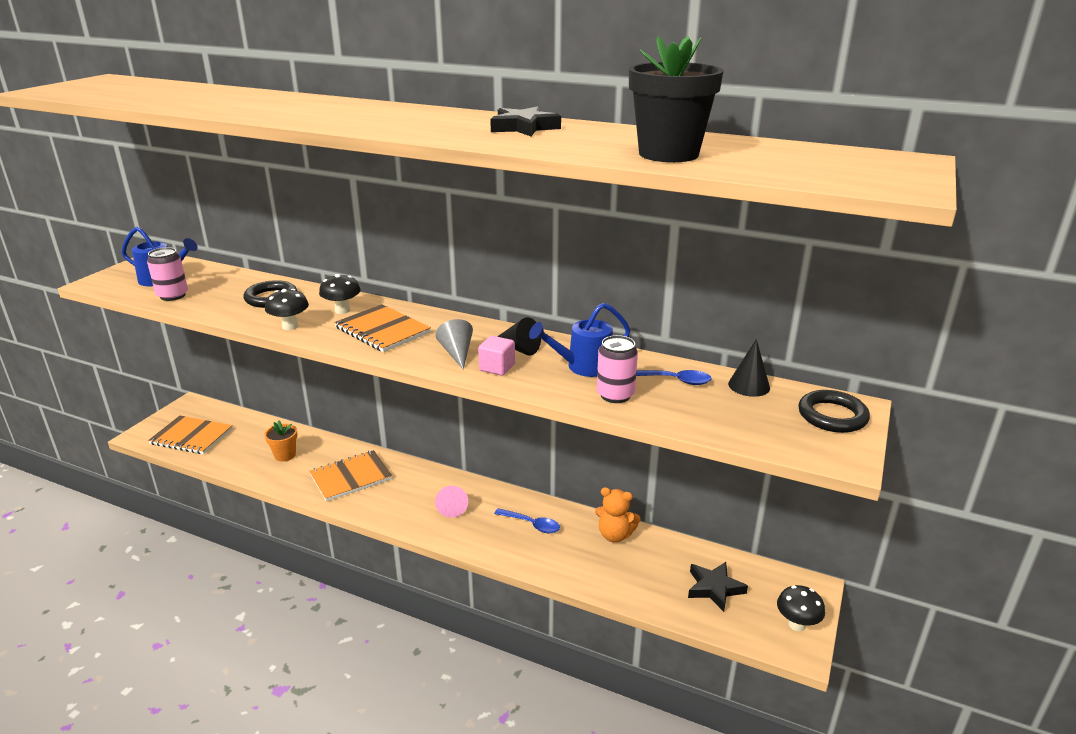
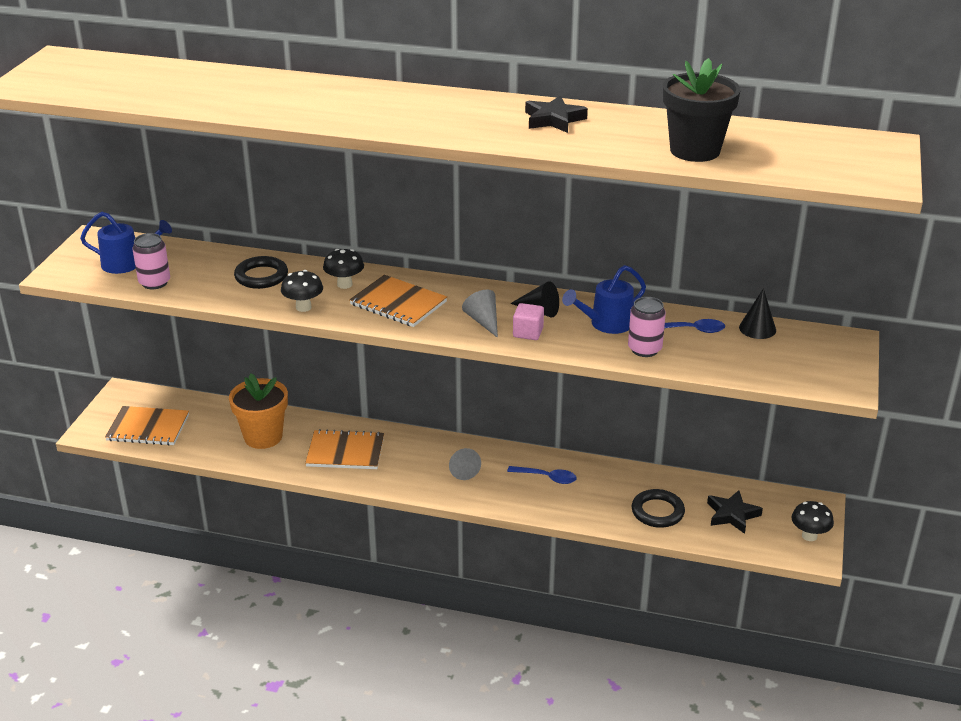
camera: 10 degrees left, 5 degrees up
(285, 455) = (263, 437): orange flower pot -> orange flower pot, size x1.73
(351, 477) = (345, 452): orange notebook -> orange notebook turned 45 degrees clockwise
(452, 506) = (462, 469): pink cone -> grey cone
(615, 535) = (629, 478): orange teddy bear -> none
(832, 416) = (832, 350): black ring -> black ring (657, 512)

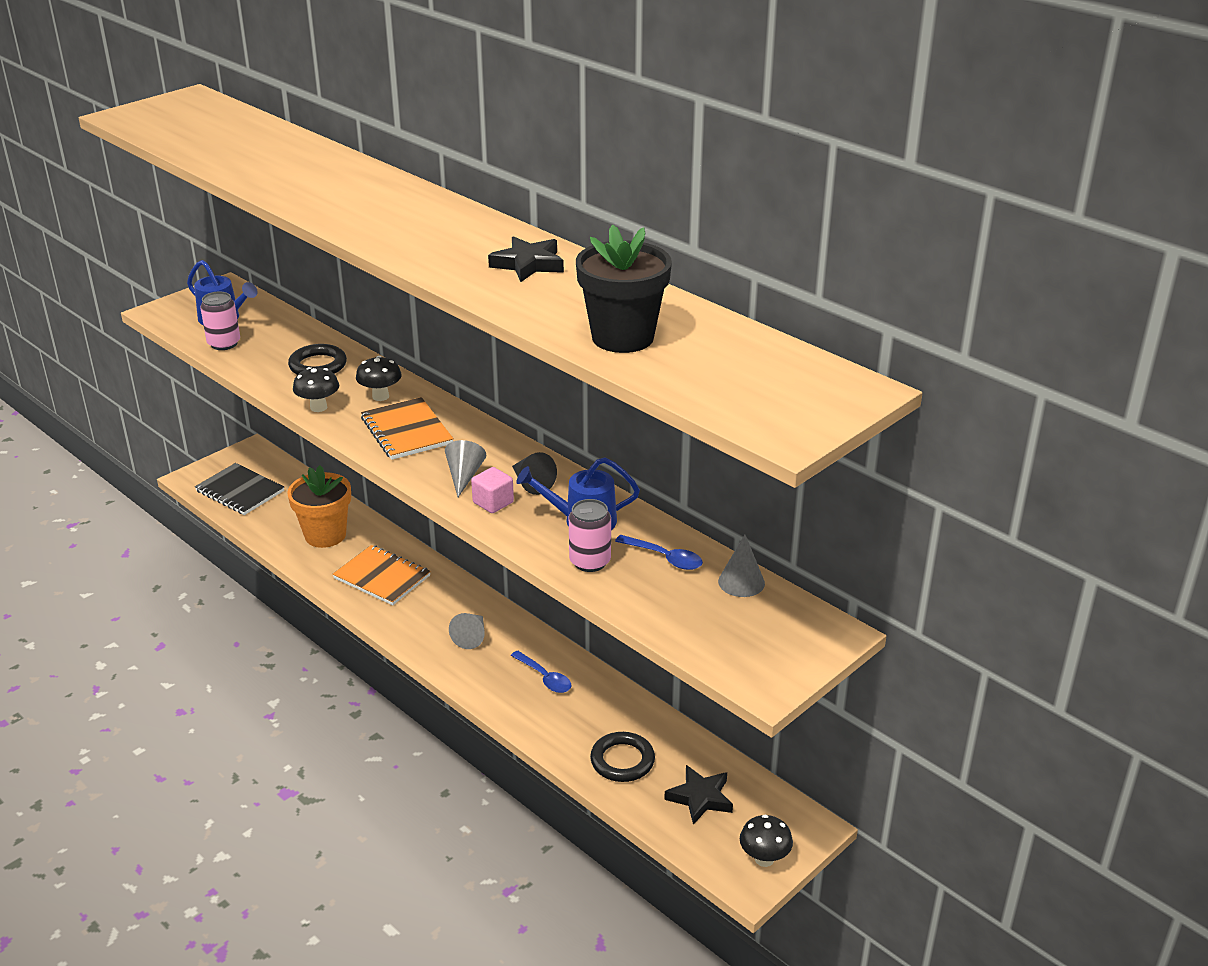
camera: 30 degrees right, 0 degrees up
(148, 428) = (240, 491): orange notebook -> black notebook
(757, 328) = (741, 582): black cone -> grey cone

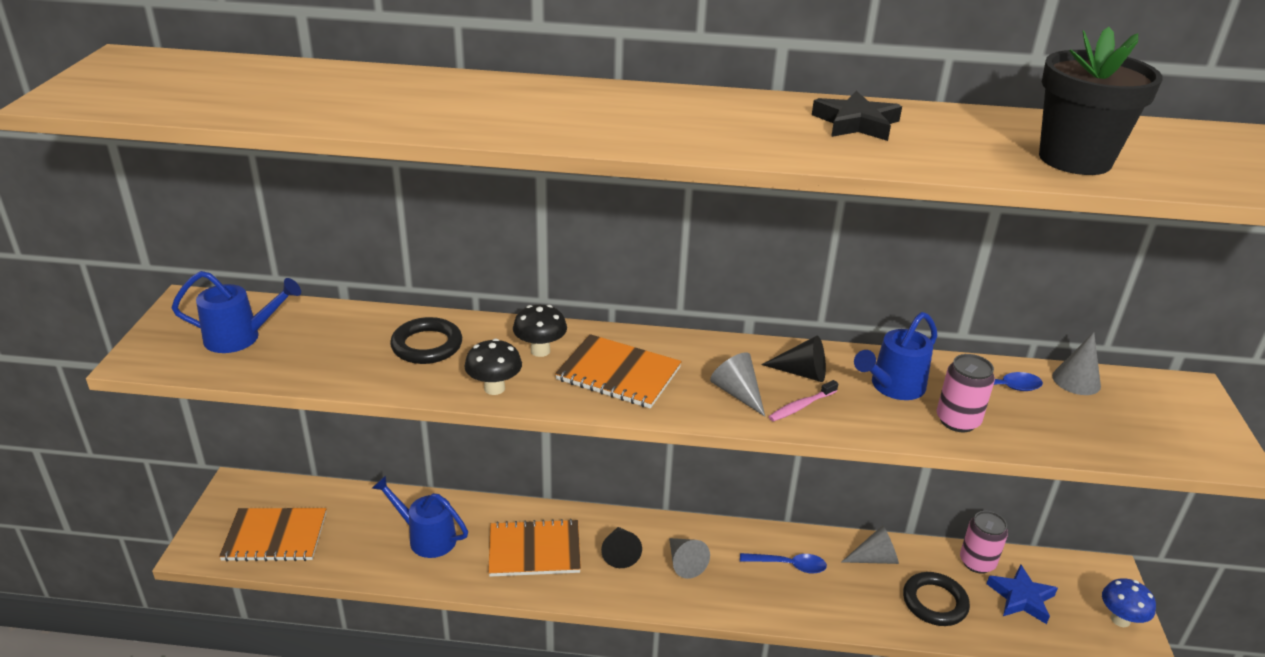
camera: 40 degrees left, 0 degrees up
(224, 344) = (282, 364): pink can -> pink can (977, 562)
(240, 491) = (275, 536): black notebook -> orange notebook
(325, 535) = (426, 537): orange flower pot -> blue watering can
(436, 607) = (620, 553): none -> black cone
(493, 502) = (801, 406): pink cube -> pink toothbrush
(619, 709) = (874, 558): none -> grey cone
(700, 798) = (1021, 598): black star -> blue star
(764, 859) = (1120, 619): black mushroom -> blue mushroom

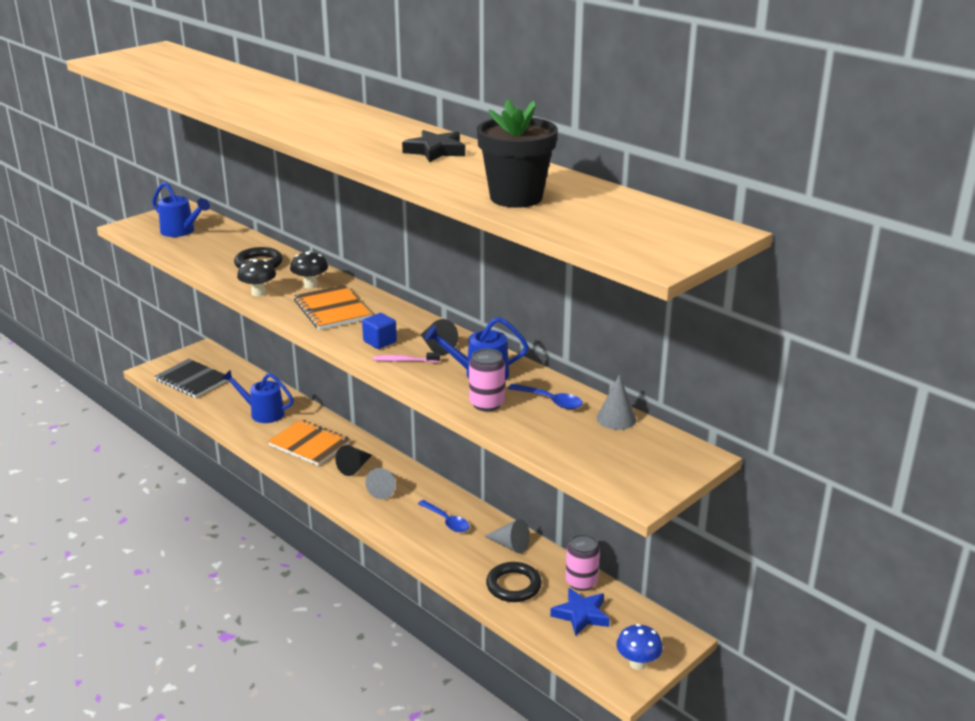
camera: 40 degrees right, 5 degrees down
(275, 536) = (192, 380): orange notebook -> black notebook
(426, 537) = (262, 413): blue watering can -> blue watering can turned 45 degrees counterclockwise
(737, 393) = (380, 342): grey cone -> blue cube

